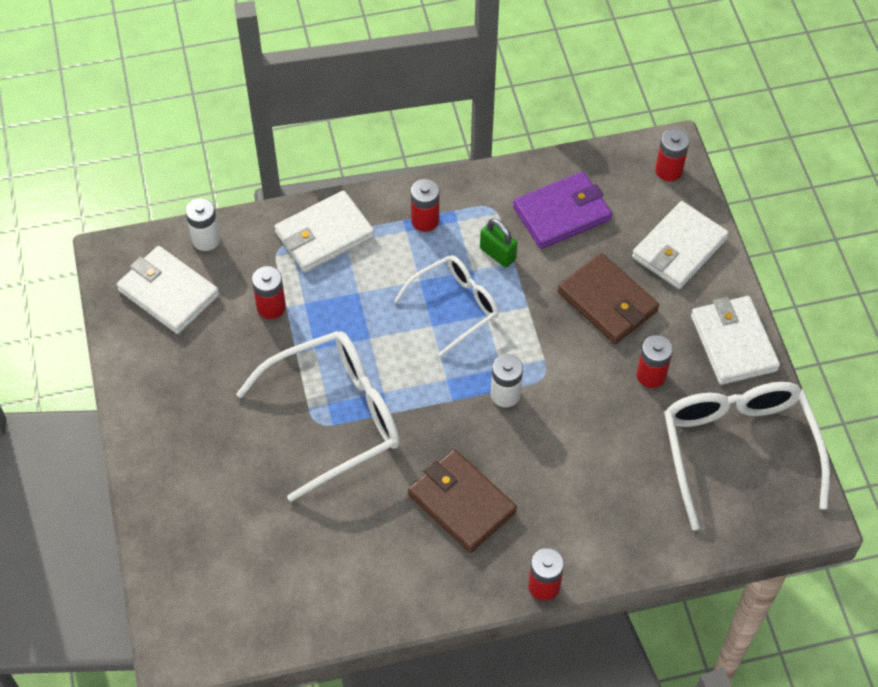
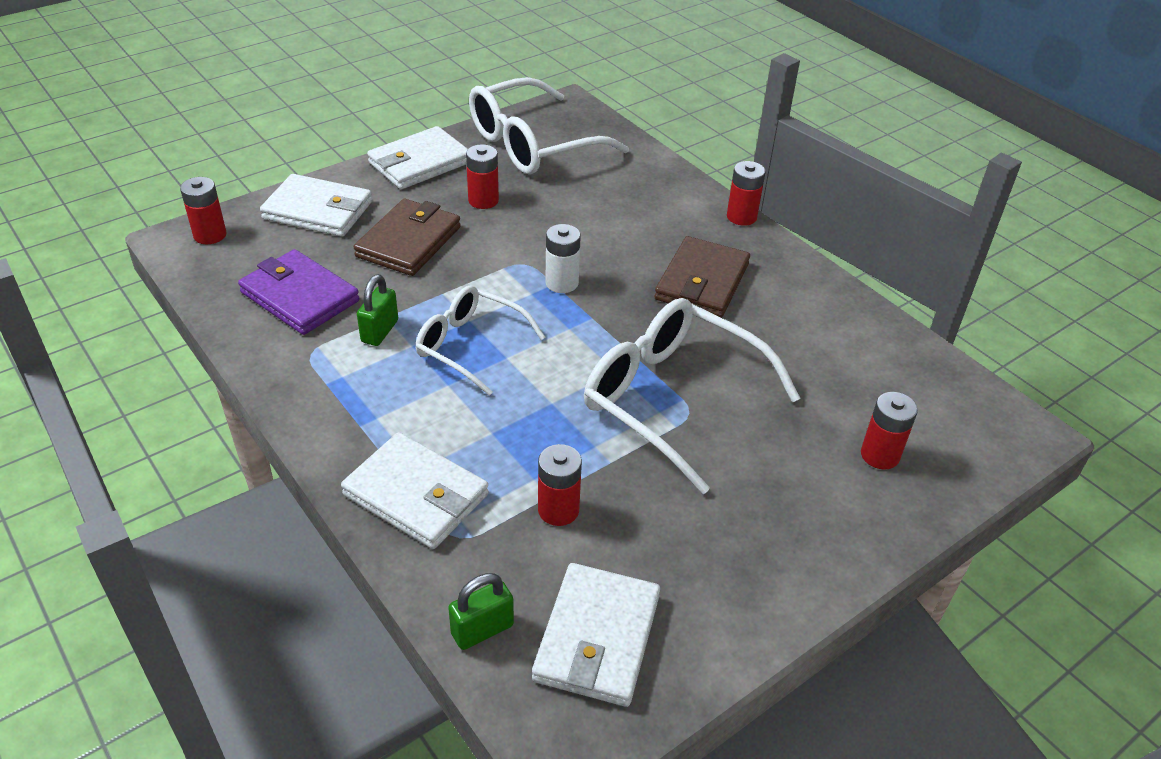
camera: 115 degrees left, 15 degrees down
(206, 239) = (482, 630): white battery -> green padlock
(425, 220) = (353, 404): red battery -> red battery (880, 455)

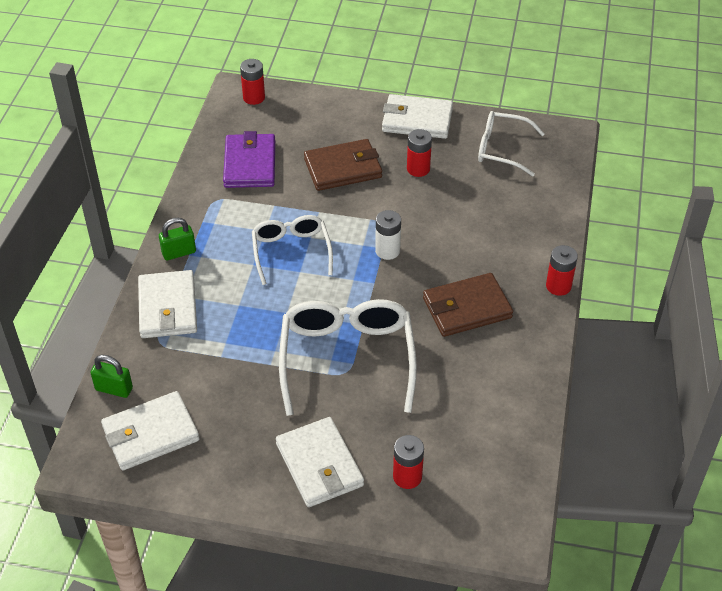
camera: 50 degrees right, 5 degrees up
(318, 210) = (323, 117): white wallet -> white wallet (319, 465)
(380, 331) = (261, 211): green padlock -> green padlock (179, 252)
(533, 144) = (502, 149): white glasses -> white glasses, size x0.62
(558, 510) = (214, 366): red battery -> none

